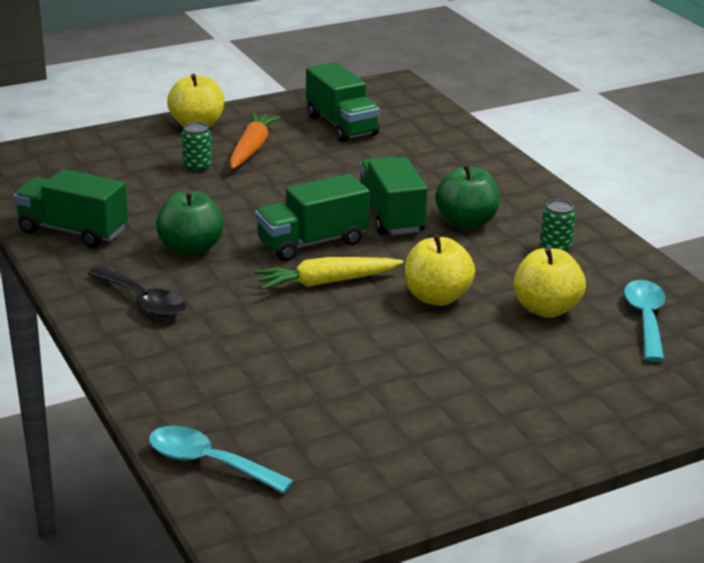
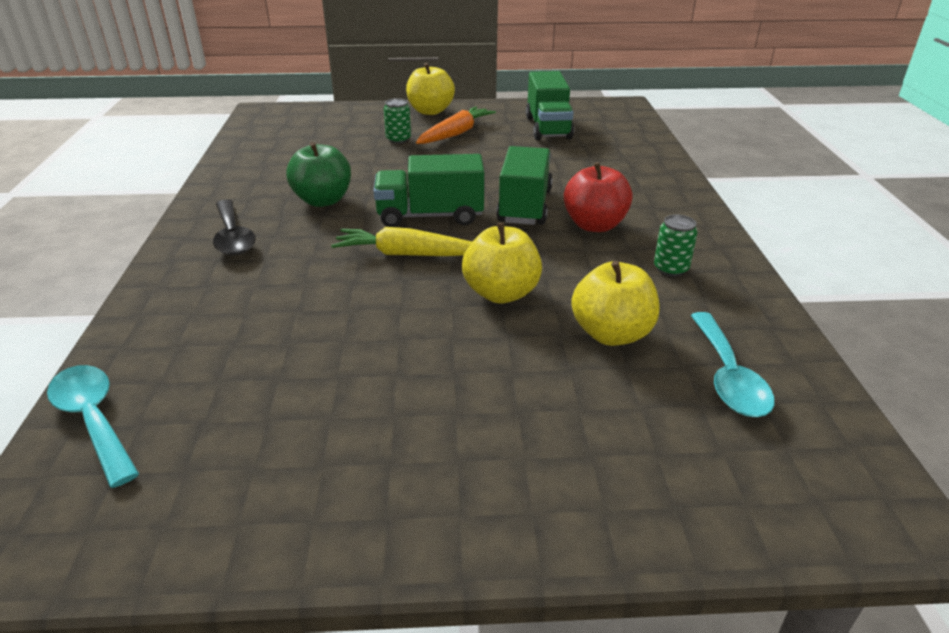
camera: 25 degrees right, 5 degrees up
(73, 231) = (249, 170): green truck -> none
(466, 222) = (594, 225): green apple -> red apple
(646, 319) = (727, 376): turquoise spoon -> turquoise spoon turned 150 degrees clockwise

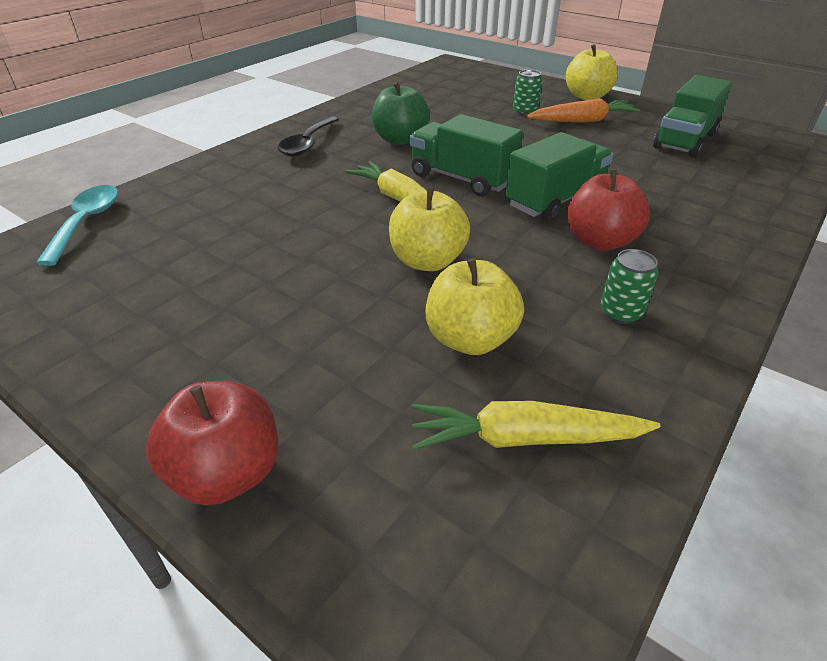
camera: 40 degrees right, 5 degrees up
(595, 522) = (227, 473): none -> red apple
(727, 376) = (525, 438): turquoise spoon -> yellow carrot

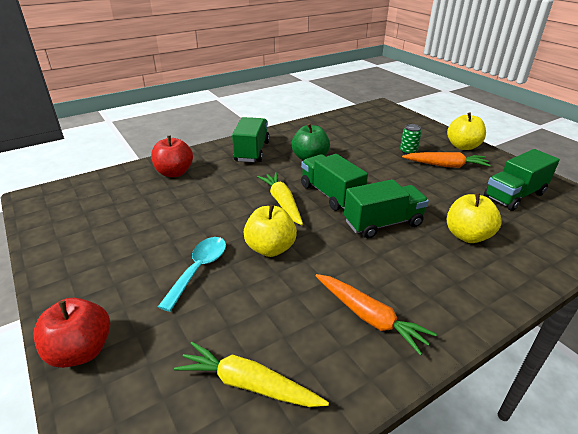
camera: 20 degrees right, 5 degrees down
(86, 223) = (105, 181): turquoise spoon -> turquoise spoon (199, 269)
(307, 144) = (252, 151): black spoon -> green truck
(470, 339) = (260, 308): yellow apple -> yellow apple (467, 236)
(600, 241) = (392, 261): red apple -> red apple (174, 173)
(620, 313) = (369, 317): green can -> orange carrot

